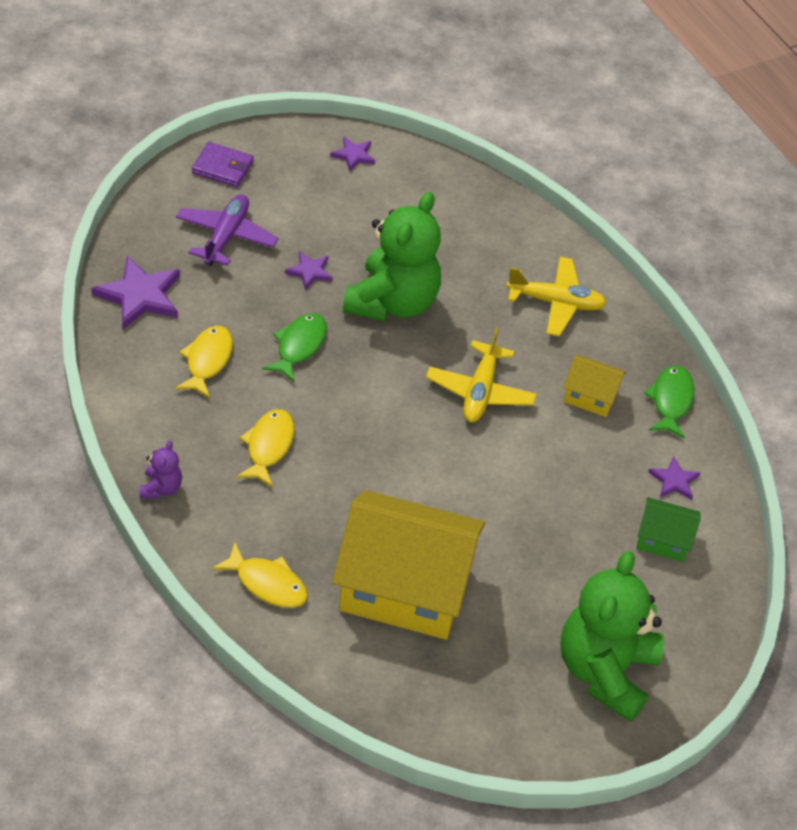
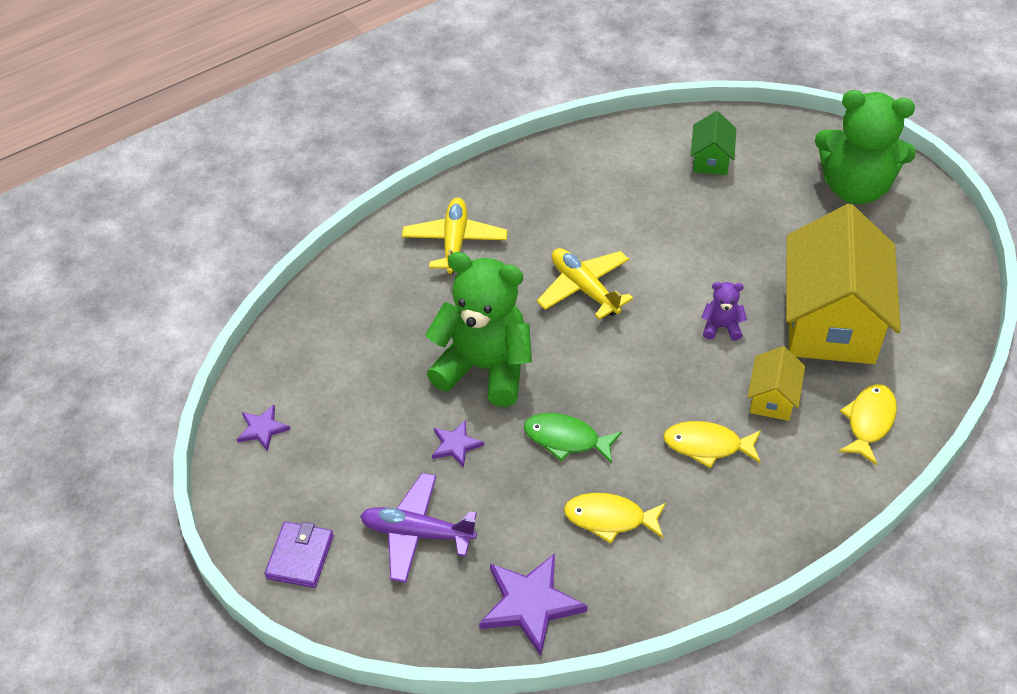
camera: 90 degrees left, 0 degrees up
(161, 488) = (792, 529): purple teddy bear -> purple teddy bear (721, 327)
(480, 391) = (584, 289): yellow plane -> yellow plane turned 135 degrees counterclockwise
(590, 396) = (567, 212): yellow house -> yellow house (772, 398)
(671, 400) = (556, 160): green fish -> none
(674, 480) = (645, 155): purple star -> none

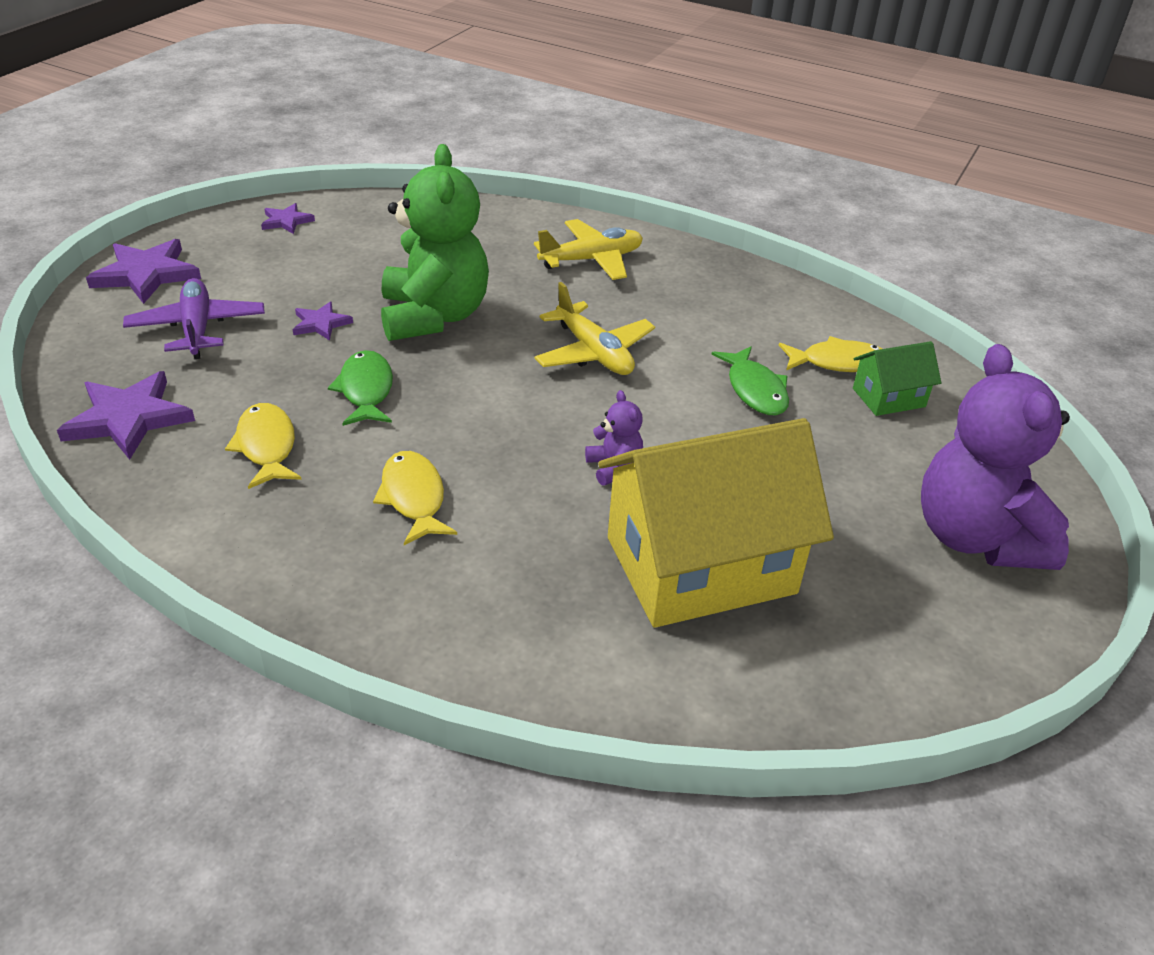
camera: 60 degrees right, 10 degrees down
(300, 557) = (146, 274): purple wallet -> purple star
(584, 289) = (593, 352): yellow plane -> yellow plane turned 120 degrees clockwise
(671, 221) = (755, 390): none -> green fish
(772, 398) = (525, 538): yellow house -> none
(855, 188) = (975, 537): green teddy bear -> purple teddy bear
(869, 422) = (541, 644): yellow fish -> yellow fish (838, 363)

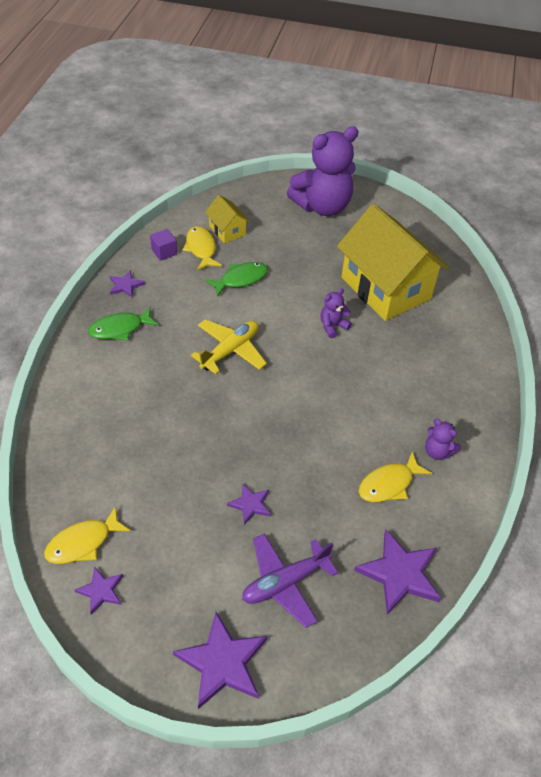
camera: 105 degrees left, 10 degrees up
(287, 516) = (437, 451): none -> purple teddy bear
(366, 390) = (314, 452): green fish -> green fish (120, 329)
(413, 498) = (395, 401): yellow fish -> yellow fish (83, 543)
(434, 316) = (218, 441): green teddy bear -> none
(591, 260) = (114, 370): yellow plane -> none
(756, 285) = (125, 285): none -> purple star
(831, 327) = (164, 252): none -> purple cube
(888, 397) = (227, 230): green house -> yellow house

